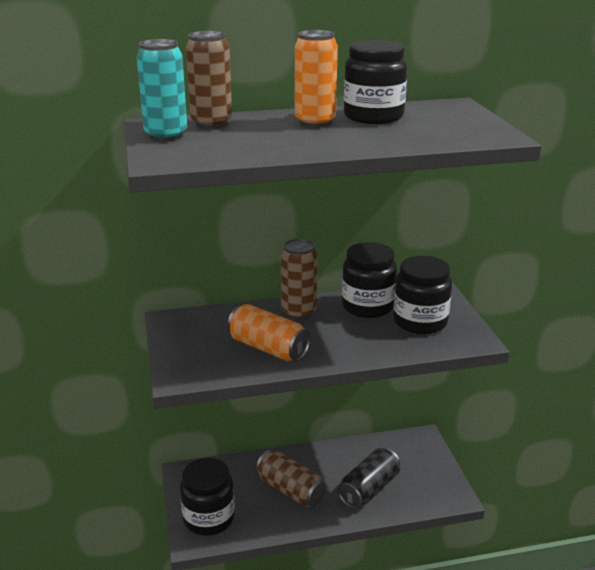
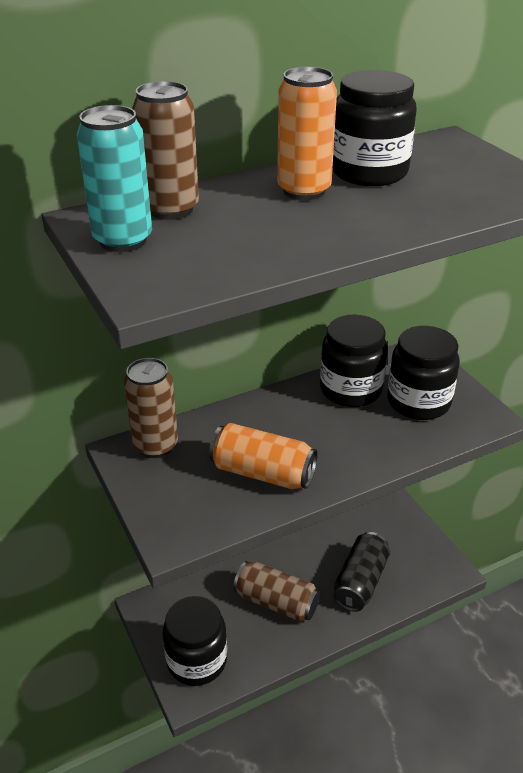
camera: 15 degrees left, 10 degrees up
(298, 312) = (275, 412): brown can -> brown can (155, 445)

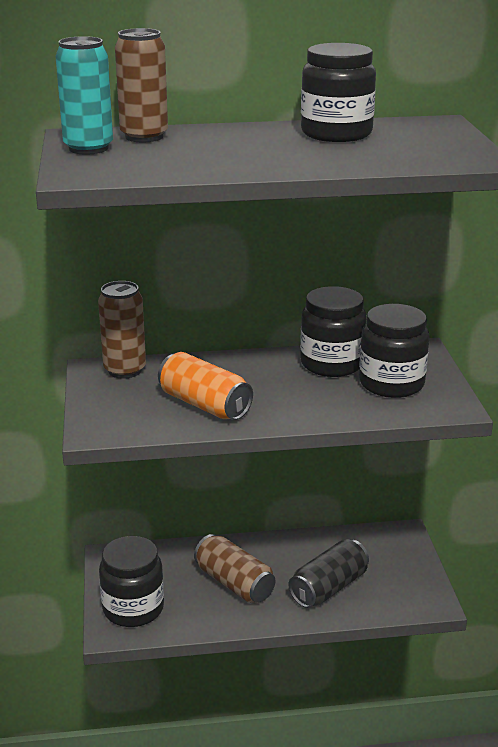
camera: 20 degrees right, 10 degrees down
(304, 191) = (265, 138): orange can -> none

